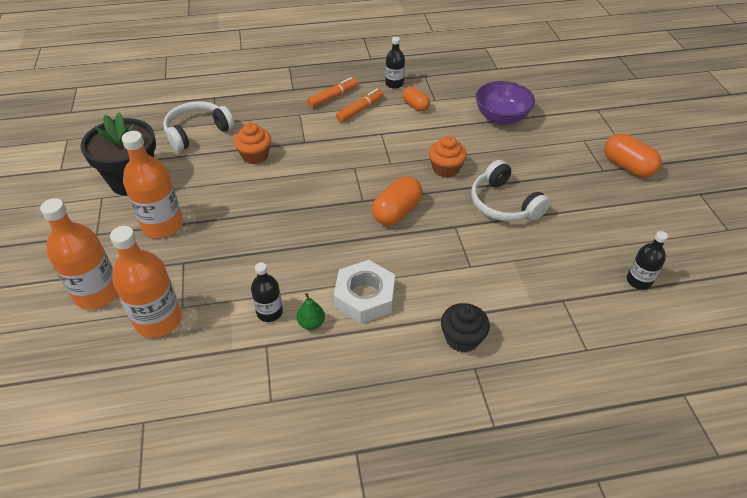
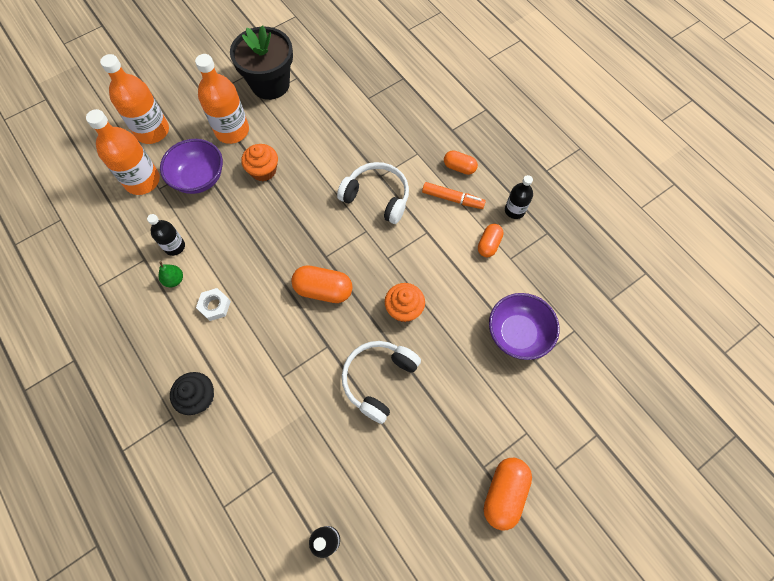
camera: 65 degrees right, 20 degrees up
(197, 132) = (349, 93): white headphones -> white headphones (377, 197)
(199, 268) = (199, 178): none -> purple bowl
(255, 155) = (341, 148): orange cupcake -> orange cupcake (263, 171)
(333, 97) = (459, 167): orange marker -> orange capsule
(365, 297) = (215, 306): white nut -> white nut, size x0.57

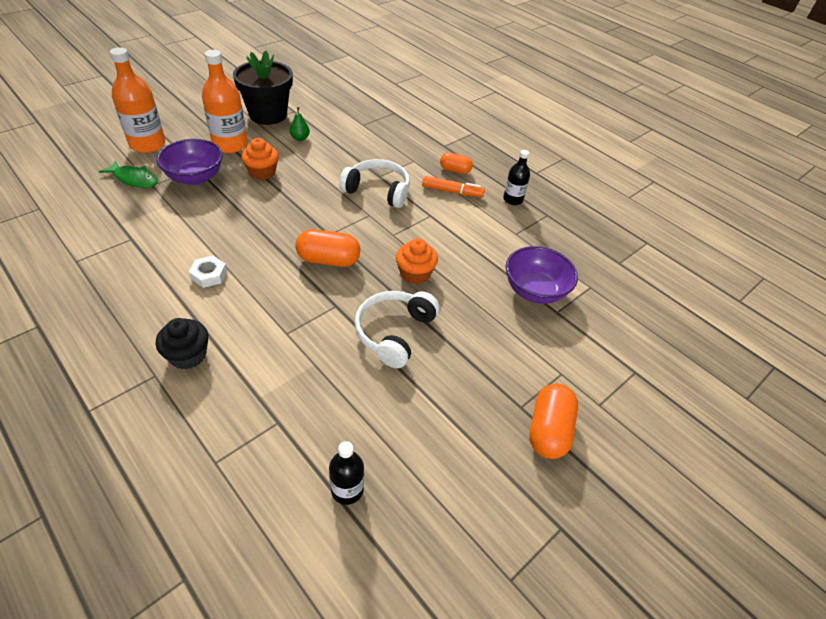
camera: 10 degrees left, 20 degrees down
(142, 180) = (134, 179): orange bottle -> green fish
(174, 246) = (166, 228): black bottle -> none
(174, 280) = (164, 254): green pear -> green pear (300, 138)
(488, 244) = (492, 224): orange capsule -> none

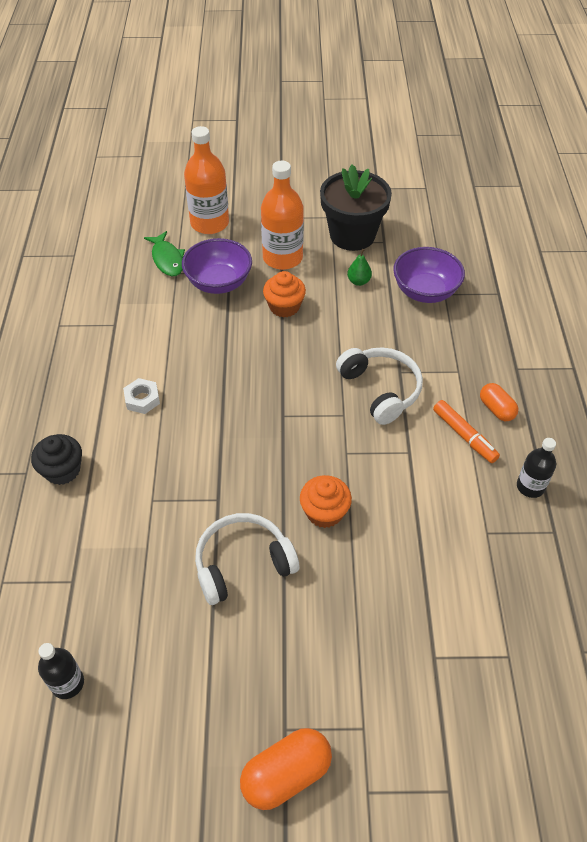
camera: 45 degrees right, 5 degrees up
(328, 260) = (256, 445): orange capsule -> none
(535, 291) = (435, 616): purple bowl -> purple bowl (425, 291)

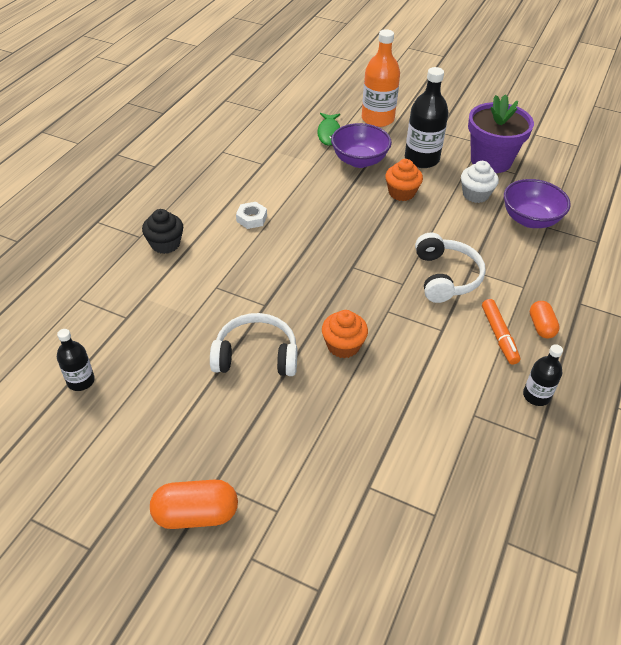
camera: 25 degrees right, 5 degrees down
(282, 258) = (421, 159): orange bottle -> black bottle
(352, 235) = (491, 161): black flower pot -> purple flower pot
(358, 281) = (475, 194): green pear -> white cupcake

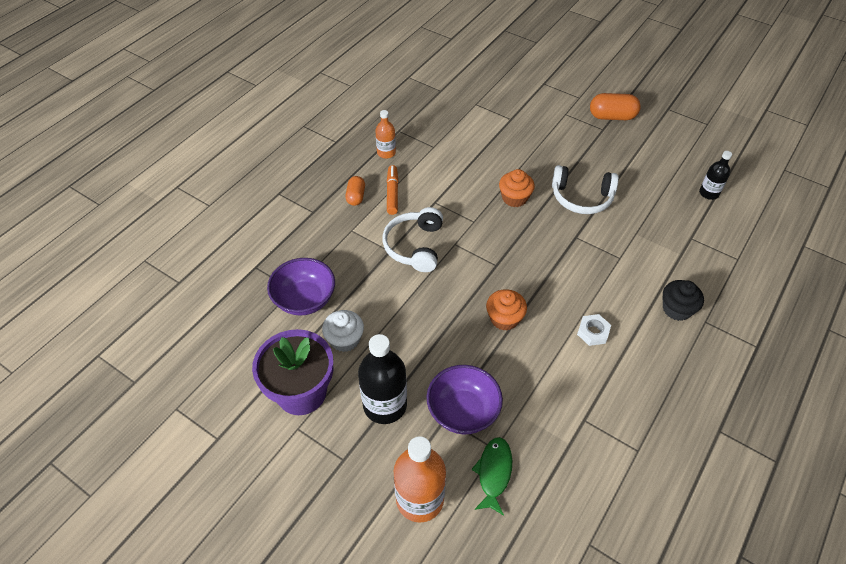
camera: 170 degrees left, 5 degrees up
(401, 193) = (425, 351): orange cupcake -> orange cupcake (504, 318)
(536, 396) = (386, 153): black bottle -> orange bottle

